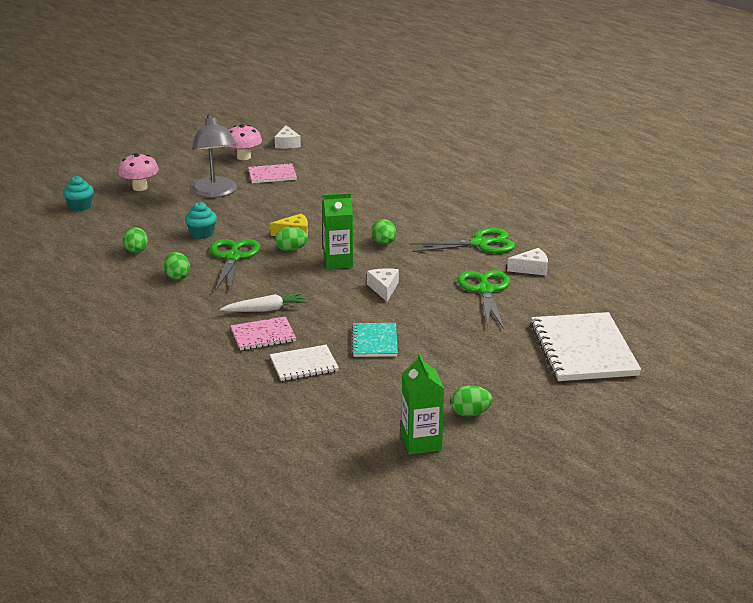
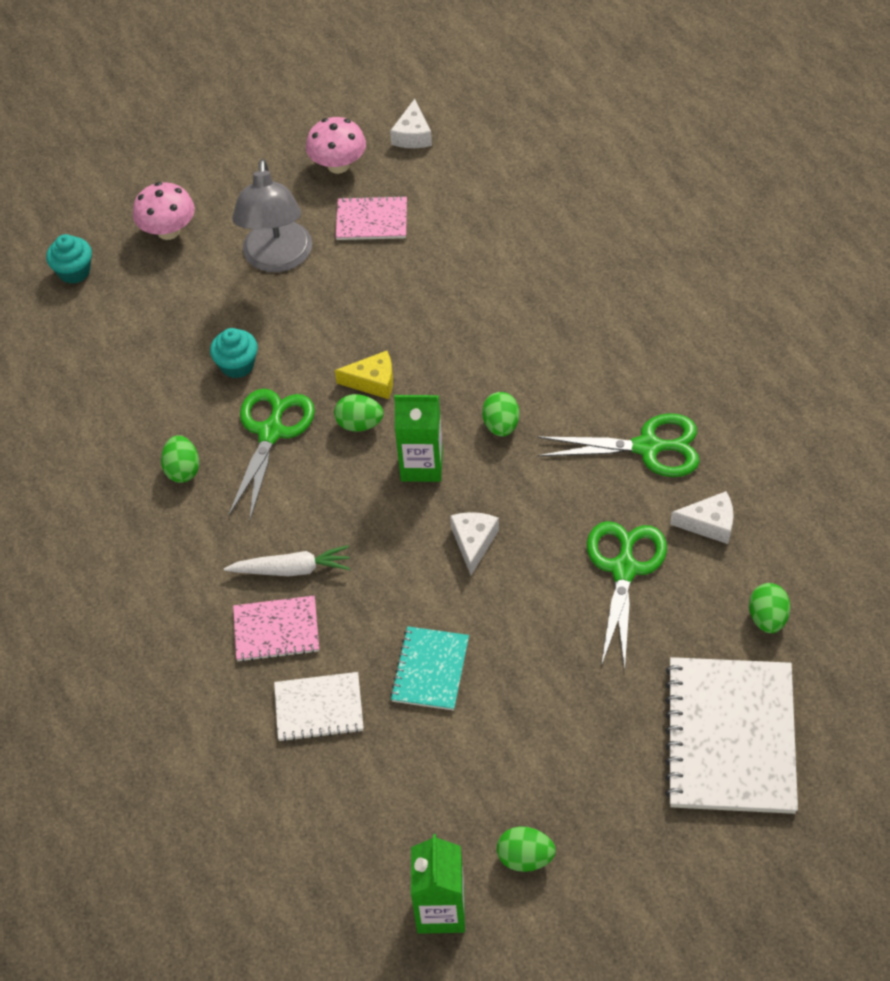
camera: 15 degrees right, 25 degrees up
(136, 251) = (136, 398): green egg -> green egg (767, 618)

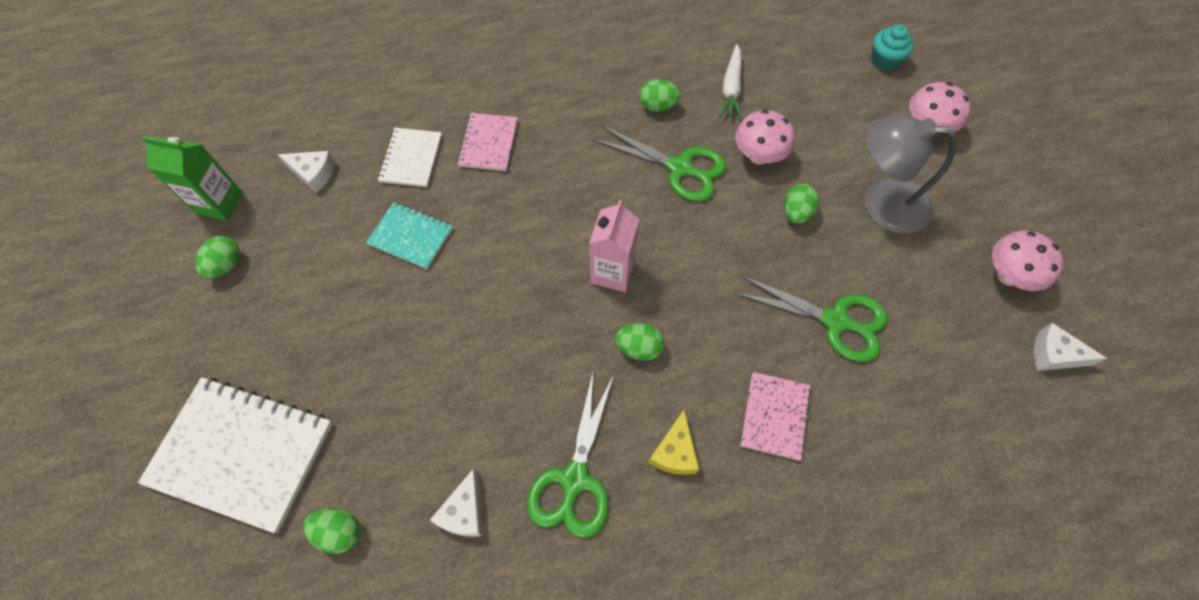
camera: 100 degrees right, 10 degrees up
(237, 365) = (758, 155): turquoise cupcake -> pink mushroom
(291, 569) = (539, 161): white carrot -> white carrot (731, 88)
(359, 424) = (671, 233): green egg -> green egg (796, 213)
(372, 220) = (926, 290): pink notebook -> pink notebook (774, 416)
(373, 382) = (717, 252): yellow cheese -> yellow cheese (674, 451)
(422, 465) = (612, 272): green carton -> pink carton
(473, 542) = (518, 295): white cheese -> white cheese (313, 174)
(624, 569) = (444, 413): green scissors -> green scissors (835, 321)

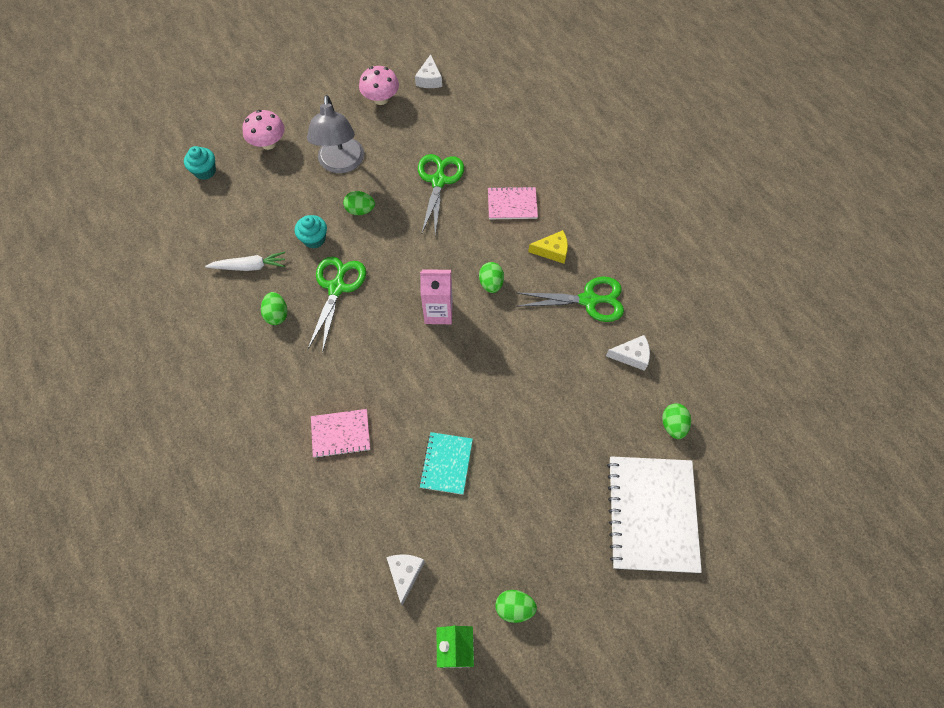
camera: 105 degrees left, 0 degrees up
(411, 158) = (370, 493): white notebook -> none
(758, 155) = (314, 239): pink mushroom -> turquoise cupcake

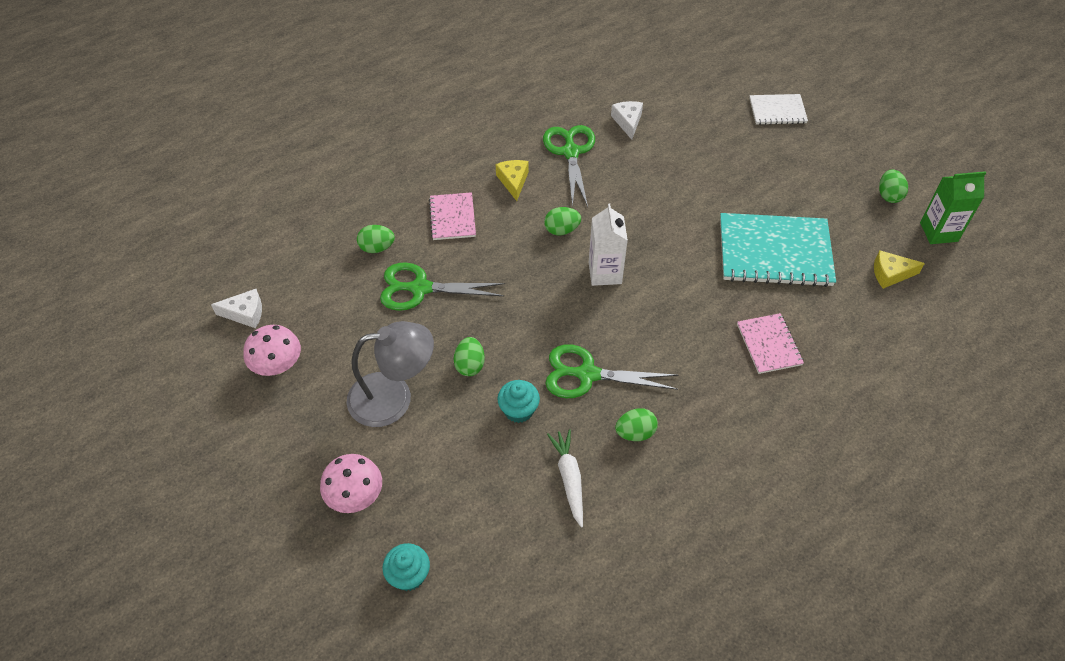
camera: 95 degrees left, 10 degrees down
(405, 574) = (890, 274): white cheese -> yellow cheese
(438, 312) = (605, 273): pink carton -> white carton
(446, 463) = (775, 252): turquoise notebook -> turquoise notebook, size x1.87
(651, 514) = (777, 111): white notebook -> white notebook, size x0.54
(673, 425) = (692, 96): green egg -> green egg (377, 248)

